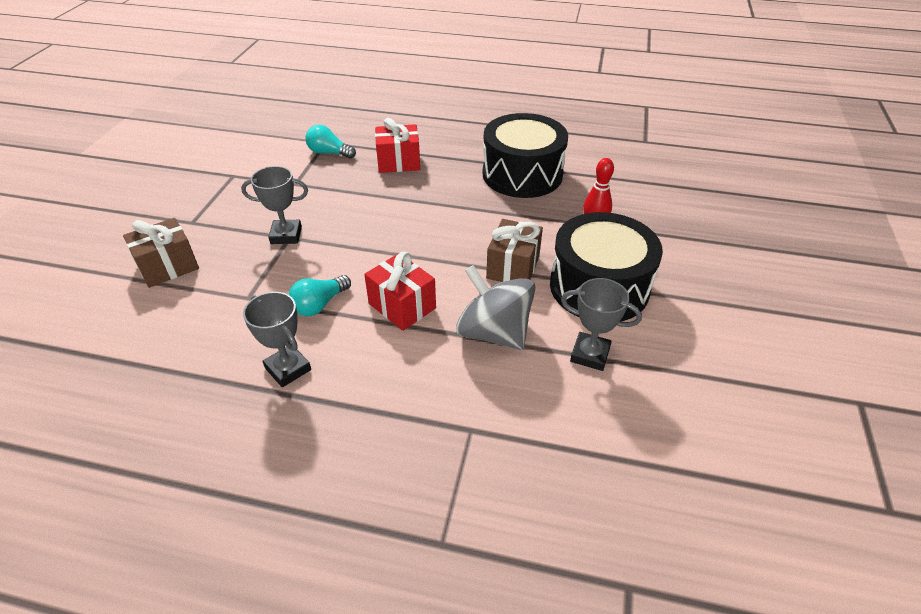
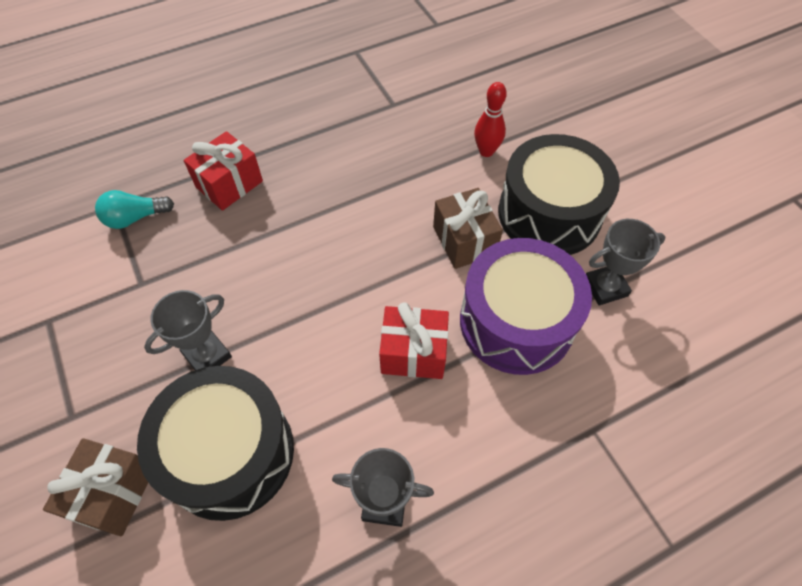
camera: 40 degrees left, 15 degrees up
(319, 304) = (336, 410): turquoise light bulb -> none
(494, 332) = (516, 321): grey spinning top -> purple drum
(522, 174) = (368, 127): black drum -> black drum (229, 453)

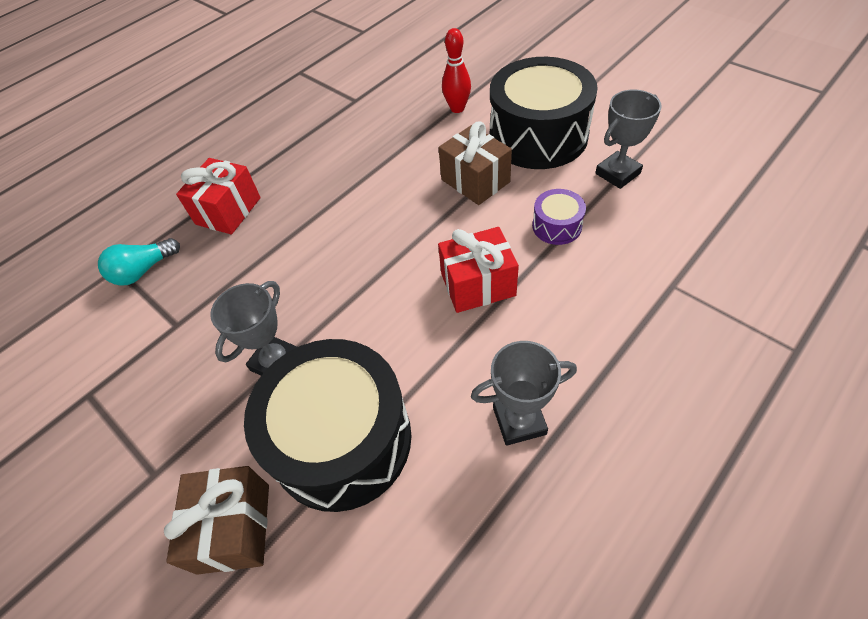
camera: 15 degrees left, 5 degrees down
(516, 321) = (557, 226): purple drum -> purple drum, size x0.44

